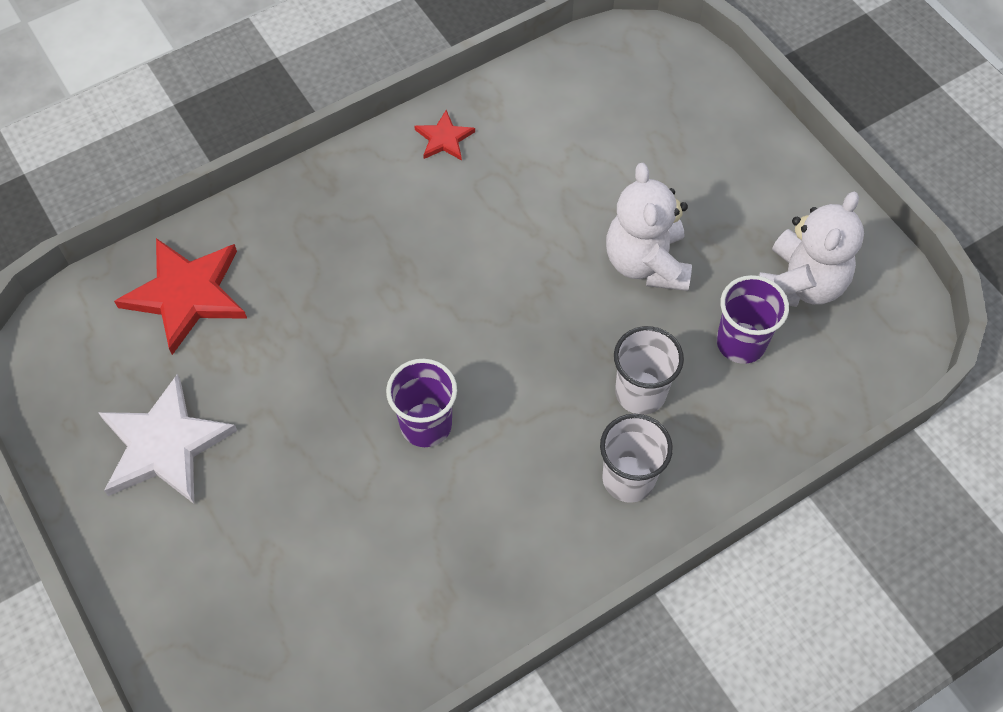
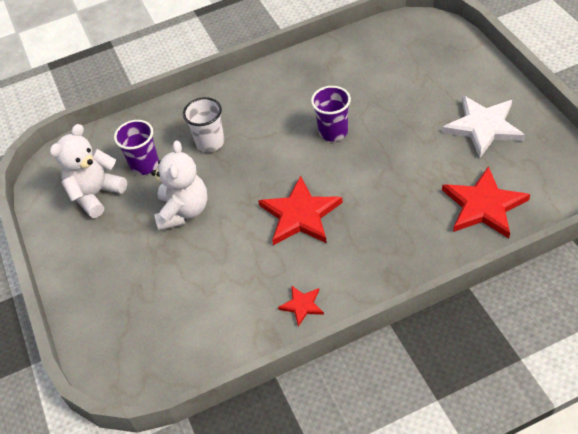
camera: 165 degrees left, 10 degrees down
(463, 266) = (300, 215): none -> red star
(628, 479) = (228, 105): white cup -> none

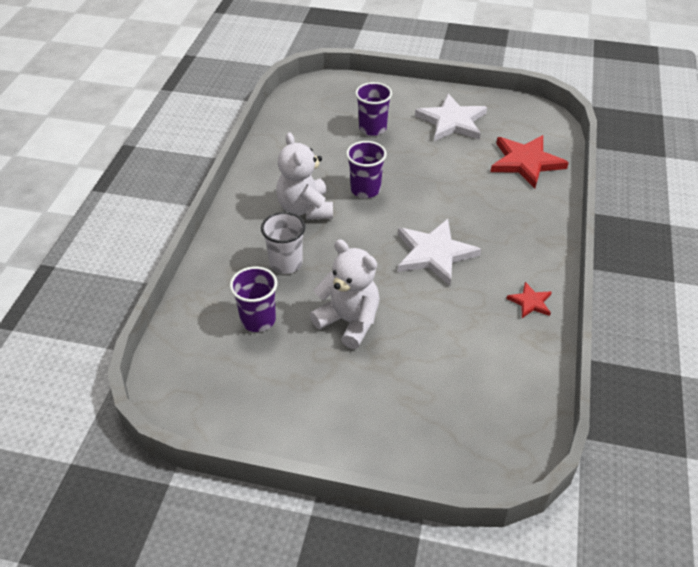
camera: 60 degrees left, 5 degrees down
(96, 194) = (253, 374): white teddy bear -> white teddy bear (305, 209)
(300, 215) = (434, 254): red star -> white star
(413, 89) = (372, 128): none -> purple cup

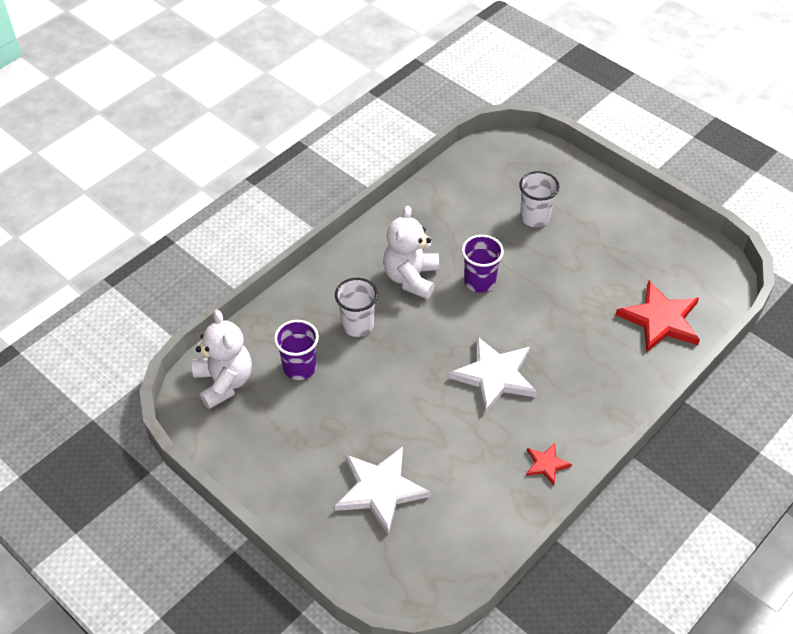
camera: 30 degrees right, 5 degrees up
(349, 321) = (372, 405): white teddy bear -> white teddy bear (224, 382)
(372, 128) = (534, 217): purple cup -> white cup
(452, 121) = (621, 242): white star -> white star (380, 490)

